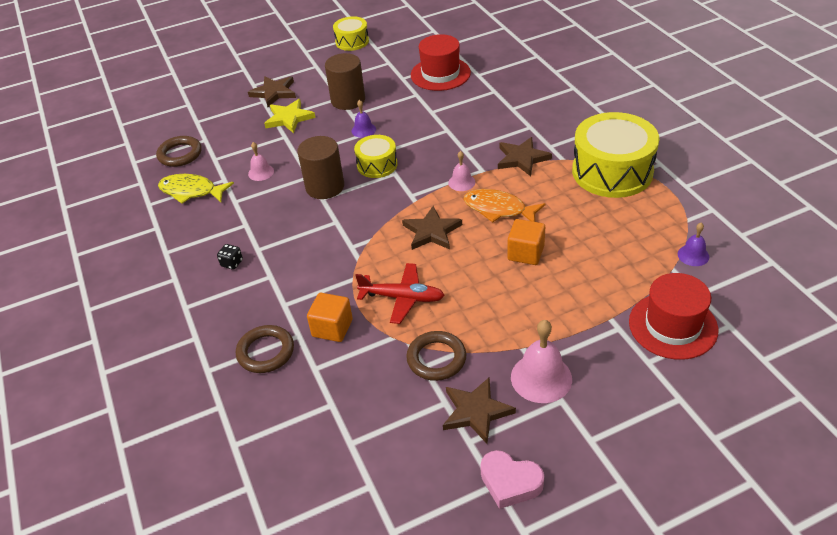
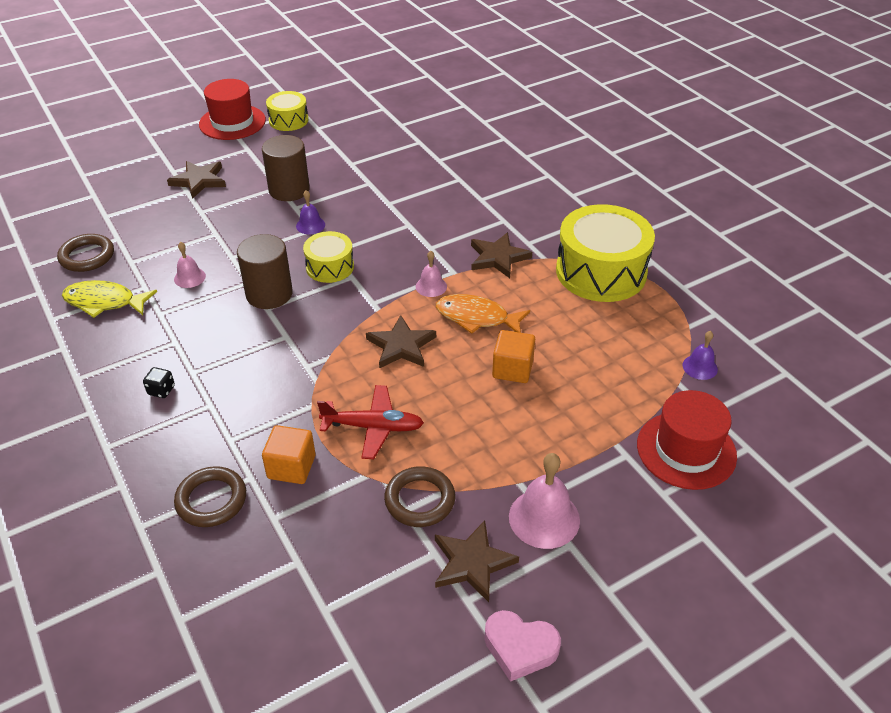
camera: 10 degrees left, 0 degrees up
(289, 118) = (219, 211): yellow star -> none
(440, 74) = (395, 159): red hat -> red hat (232, 122)

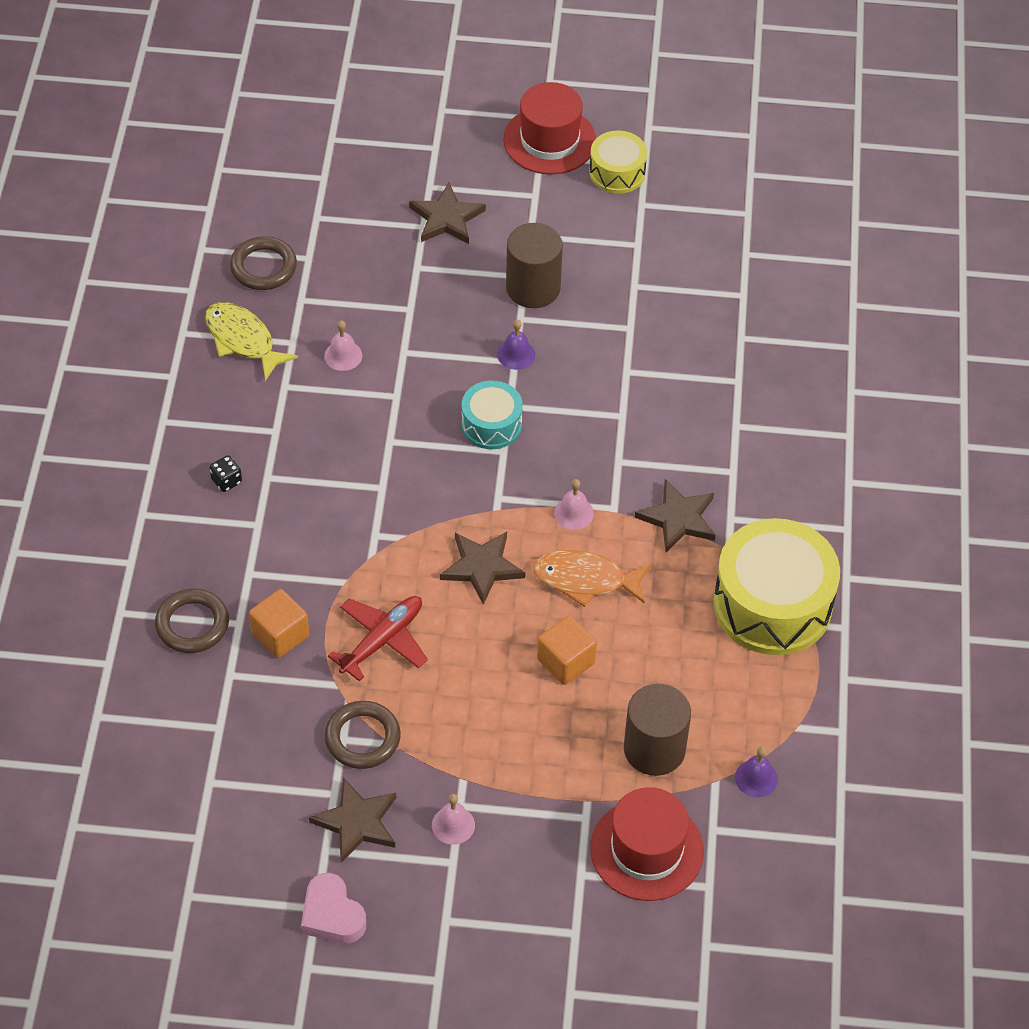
camera: 35 degrees right, 10 degrees up
(269, 294) = (404, 424): brown cylinder -> brown cylinder (654, 749)
(330, 267) = (491, 425): yellow drum -> turquoise drum
(373, 427) = (382, 640): red plane -> red plane turned 90 degrees counterclockwise
(476, 318) = (585, 580): orange fish -> orange fish turned 45 degrees counterclockwise
(544, 518) = (453, 825): pink bell -> pink bell, size x0.57

